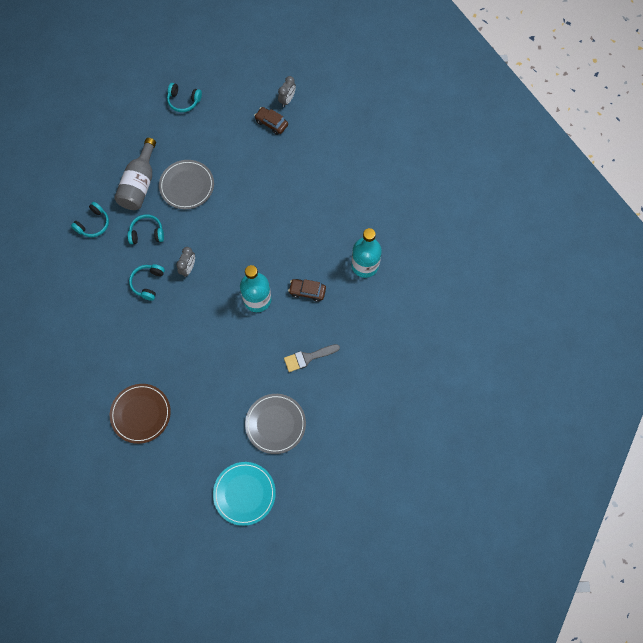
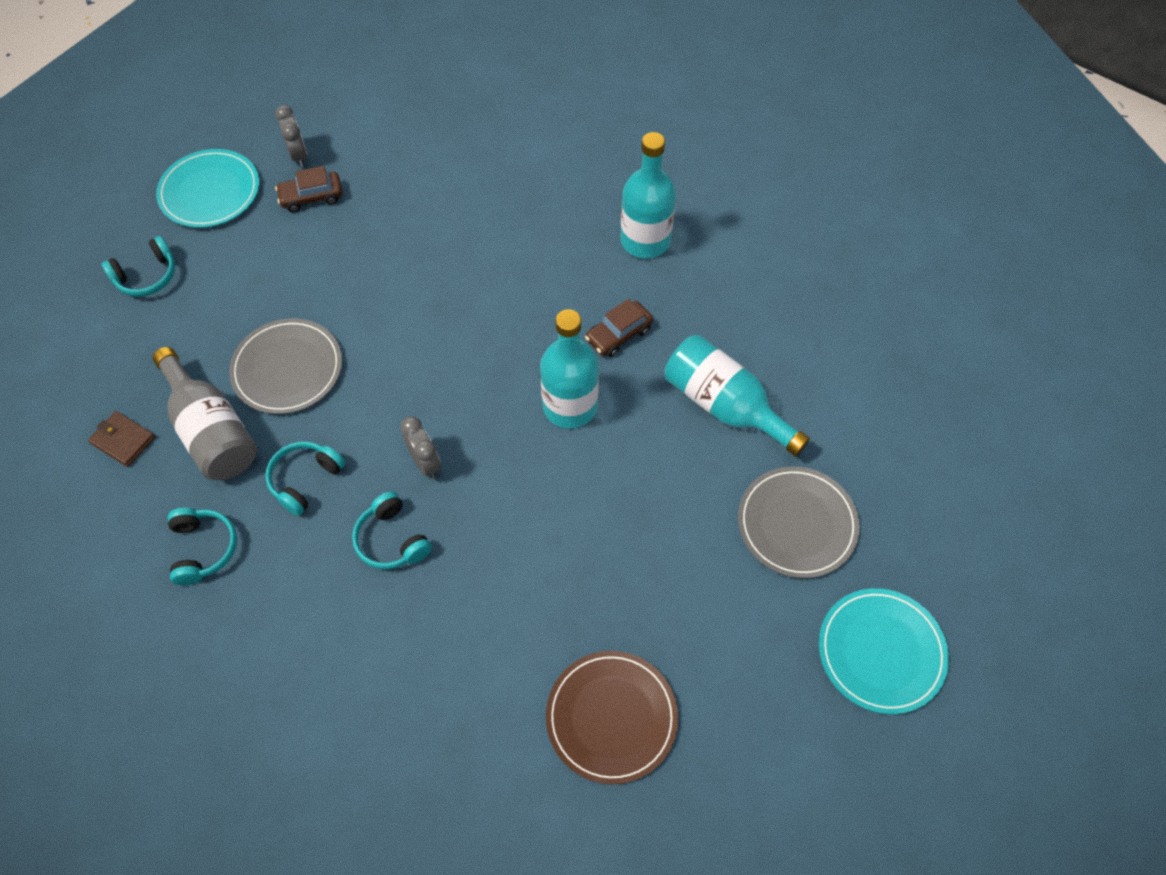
camera: 50 degrees left, 10 degrees down
(111, 159) = (123, 440): none -> brown wallet
(240, 85) = (210, 192): none -> turquoise plate
(308, 357) = (724, 405): grey brush -> turquoise bottle

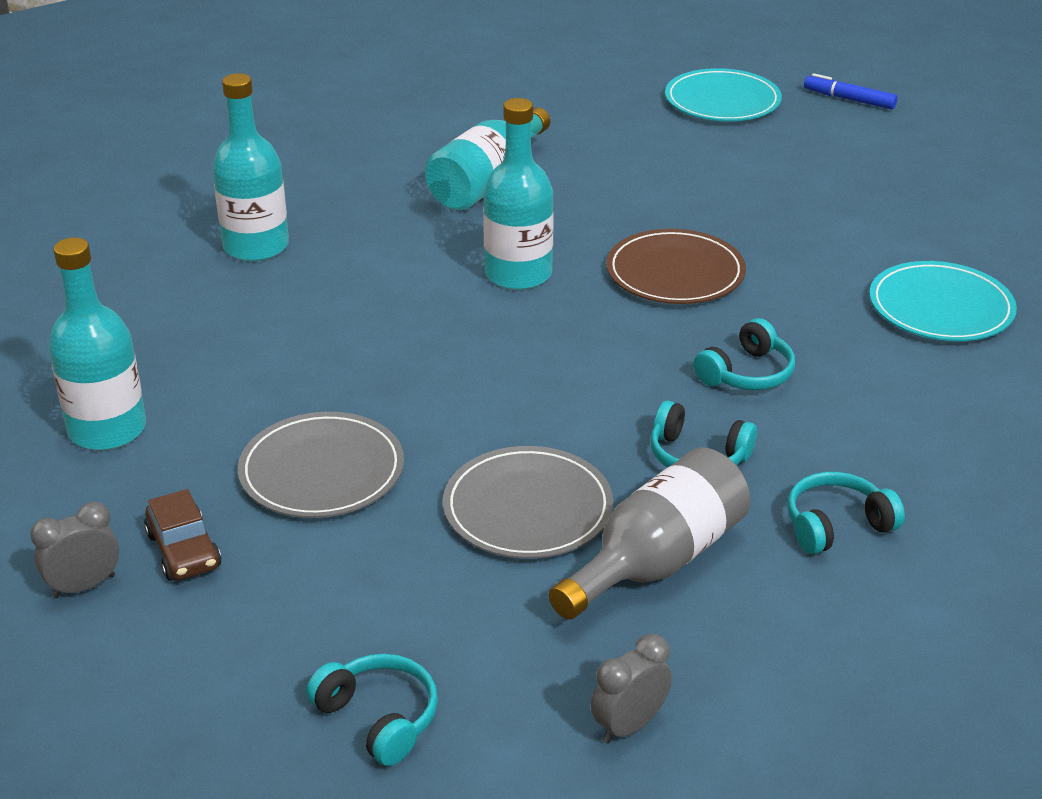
camera: 100 degrees left, 25 degrees down
(123, 440) = (708, 654): brown wallet -> none
(210, 192) = (171, 683): turquoise plate -> turquoise plate (940, 307)
(425, 463) = (633, 365): grey clock -> grey clock (629, 726)
(438, 161) = (107, 429): none -> turquoise bottle
(611, 717) = (864, 218): brown plate -> brown plate (675, 272)
(618, 334) = (406, 252): brown car -> none
(797, 524) = (613, 140): grey plate -> grey plate (322, 471)
(878, 796) = (849, 99): none -> blue marker

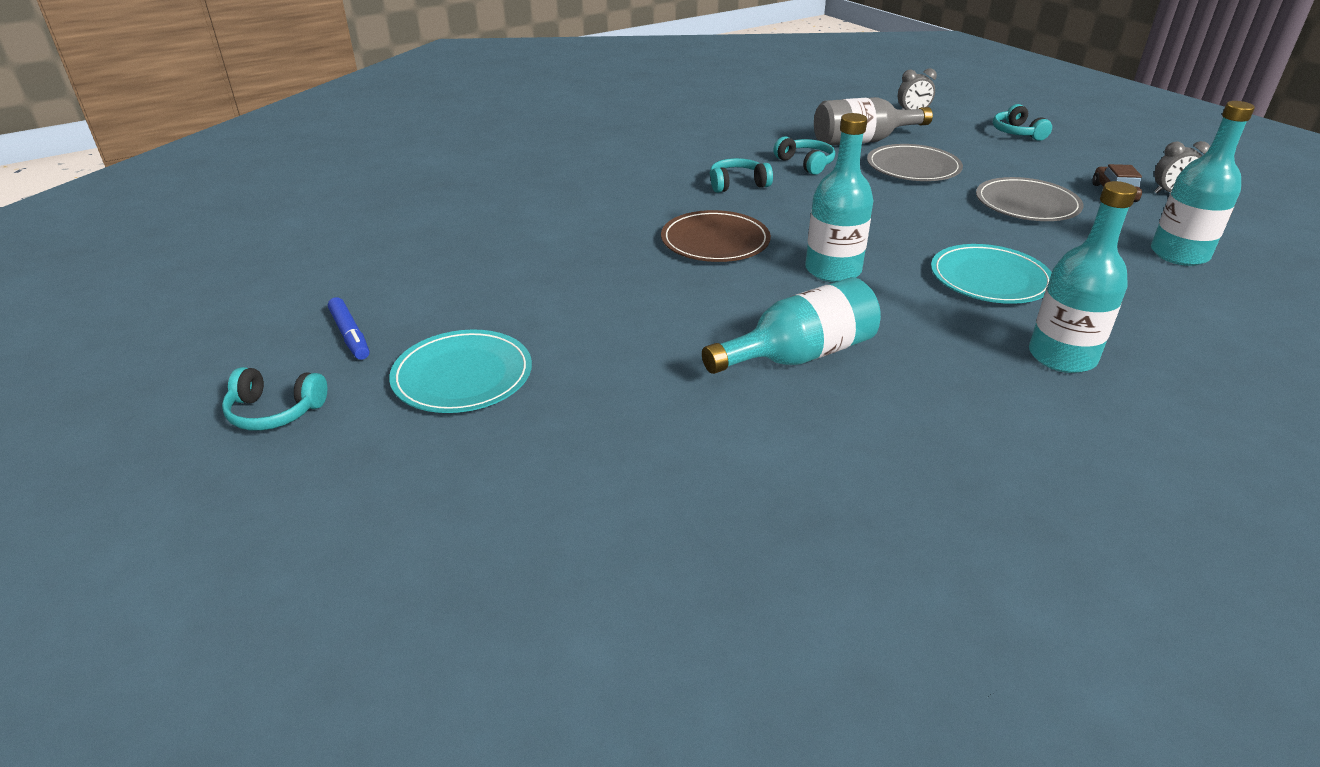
camera: 150 degrees left, 0 degrees up
(836, 525) = (766, 133): turquoise headphones -> turquoise headphones (275, 411)
(940, 307) = (579, 183): turquoise plate -> turquoise plate (990, 278)

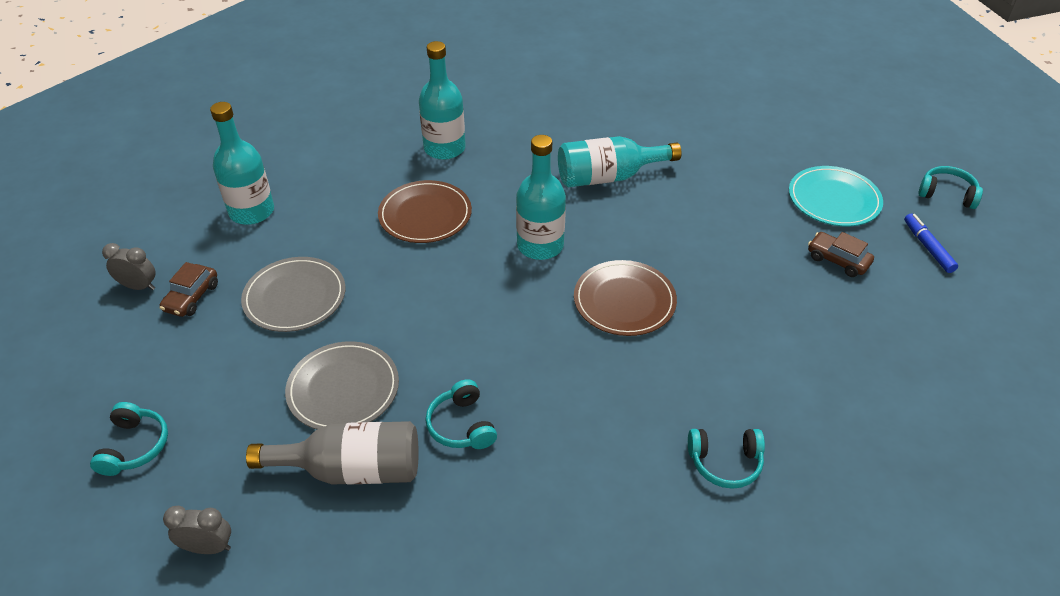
camera: 165 degrees left, 10 degrees up
(476, 305) = (837, 260): none -> brown car
(737, 184) = (564, 395): turquoise headphones -> turquoise headphones (725, 463)
(990, 278) = (425, 215): turquoise plate -> brown plate

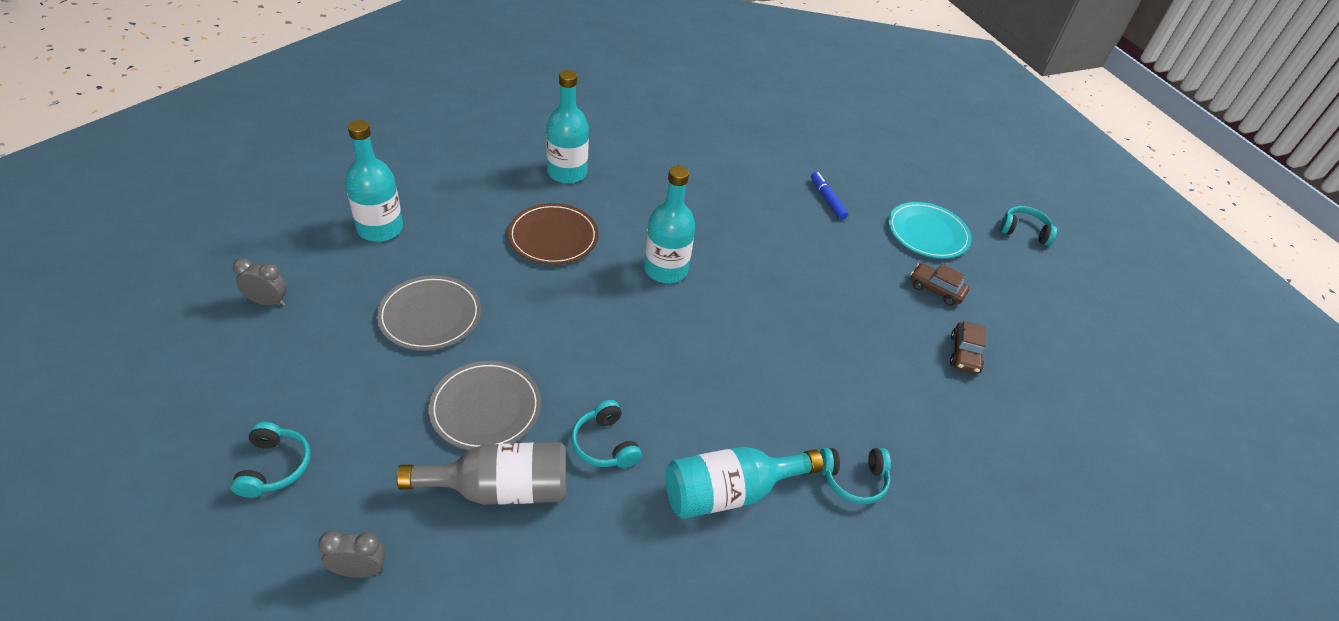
camera: 10 degrees left, 0 degrees up
(191, 297) = (324, 314): brown car -> brown car (964, 354)
(608, 177) = (724, 205): turquoise bottle -> turquoise bottle (729, 492)
(624, 301) = (748, 324): brown plate -> none
(927, 247) = (1012, 279): blue marker -> blue marker (827, 200)

